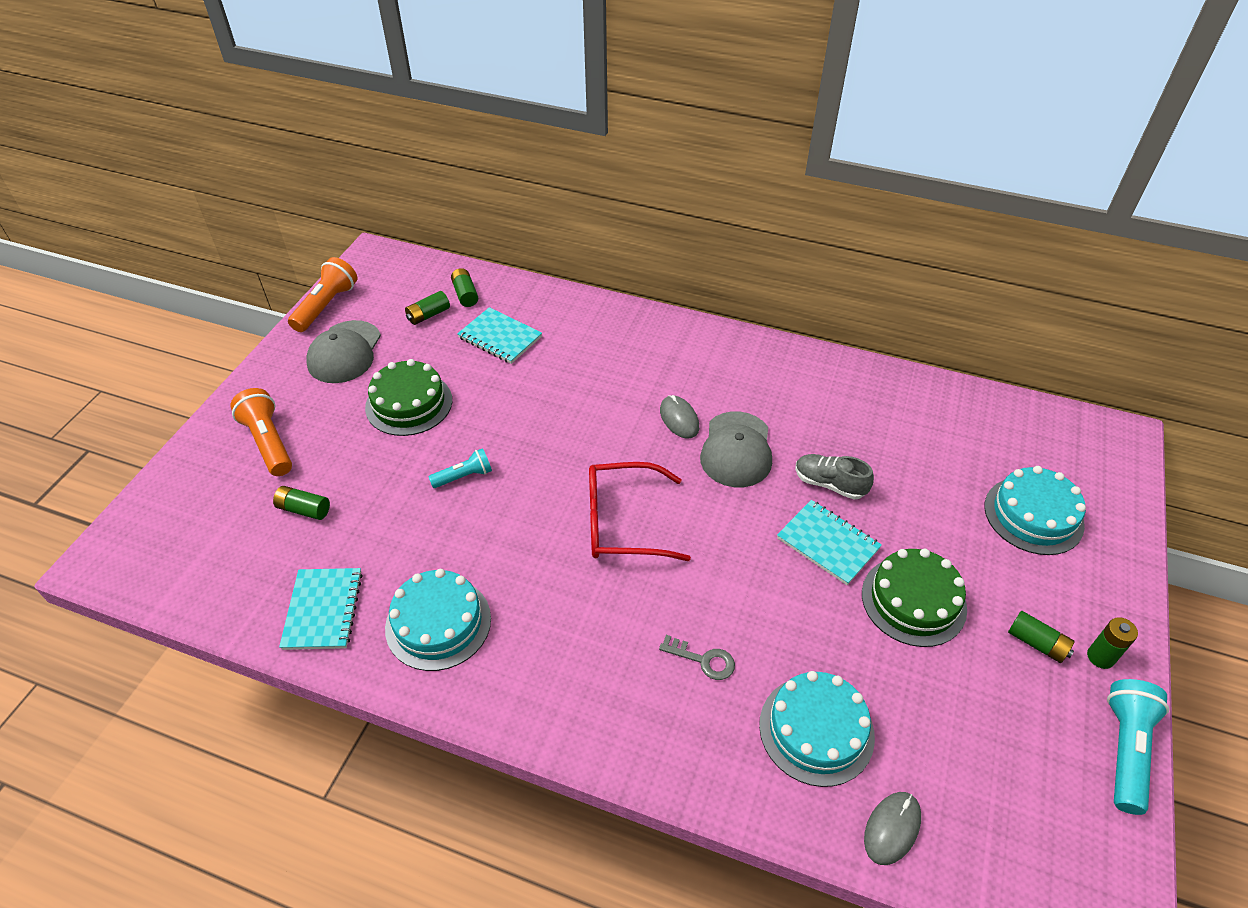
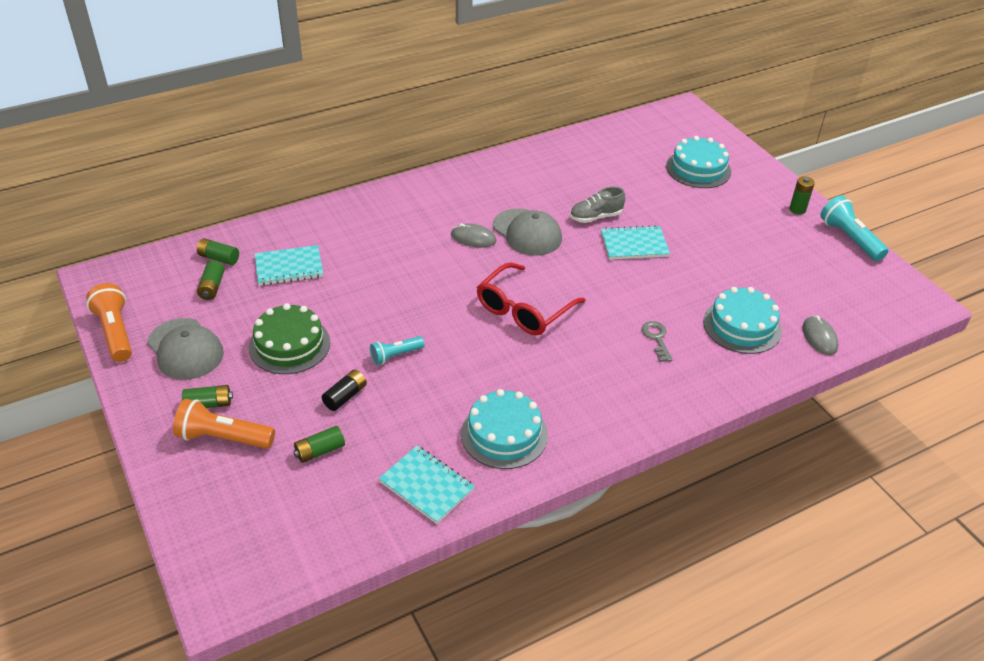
camera: 50 degrees left, 5 degrees down
(382, 480) = (345, 396): none -> black battery
(464, 476) = (395, 355): turquoise flashlight -> turquoise flashlight turned 135 degrees counterclockwise
(703, 660) = (656, 338): grey key -> grey key turned 75 degrees counterclockwise
(913, 601) = (703, 242): green cake -> none
(1037, 643) = (770, 222): green battery -> green battery (208, 404)

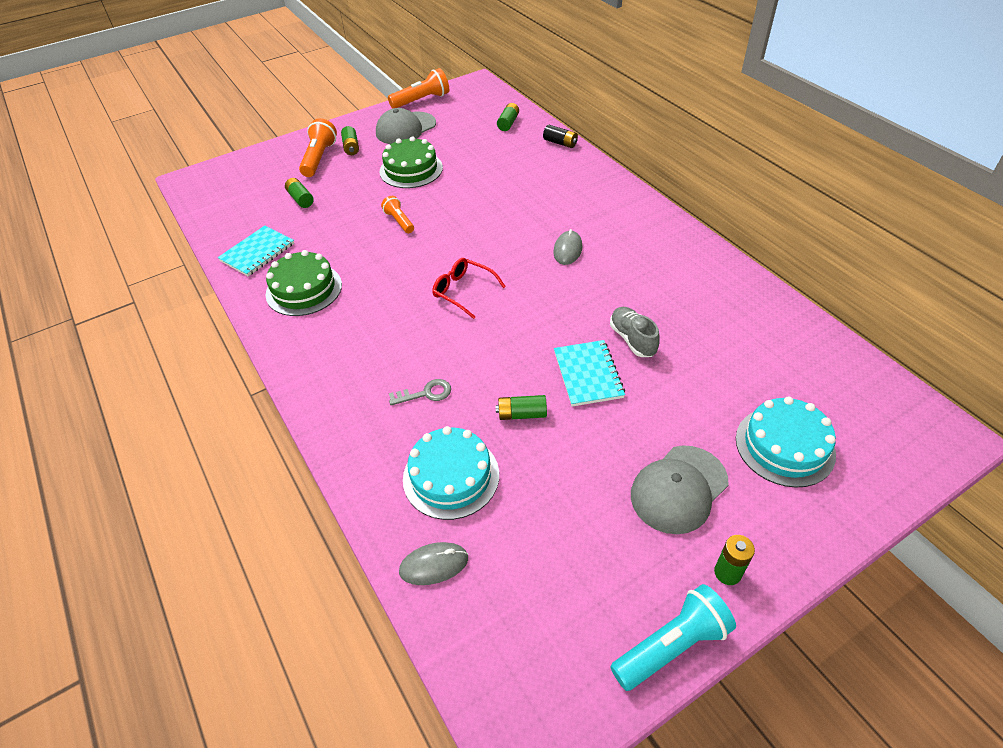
camera: 90 degrees right, 5 degrees up
(212, 287) = (473, 126): green battery -> green battery (522, 414)
(289, 267) = (503, 155): turquoise notebook -> none
(345, 396) = (354, 203): black battery -> black battery (560, 143)
(395, 355) = (399, 221): turquoise flashlight -> orange flashlight
(504, 434) = (304, 289): turquoise cake -> green cake
(524, 309) = (463, 291): red glasses -> red glasses, size x0.67
(527, 232) = (587, 286): grey cap -> grey cap (679, 489)

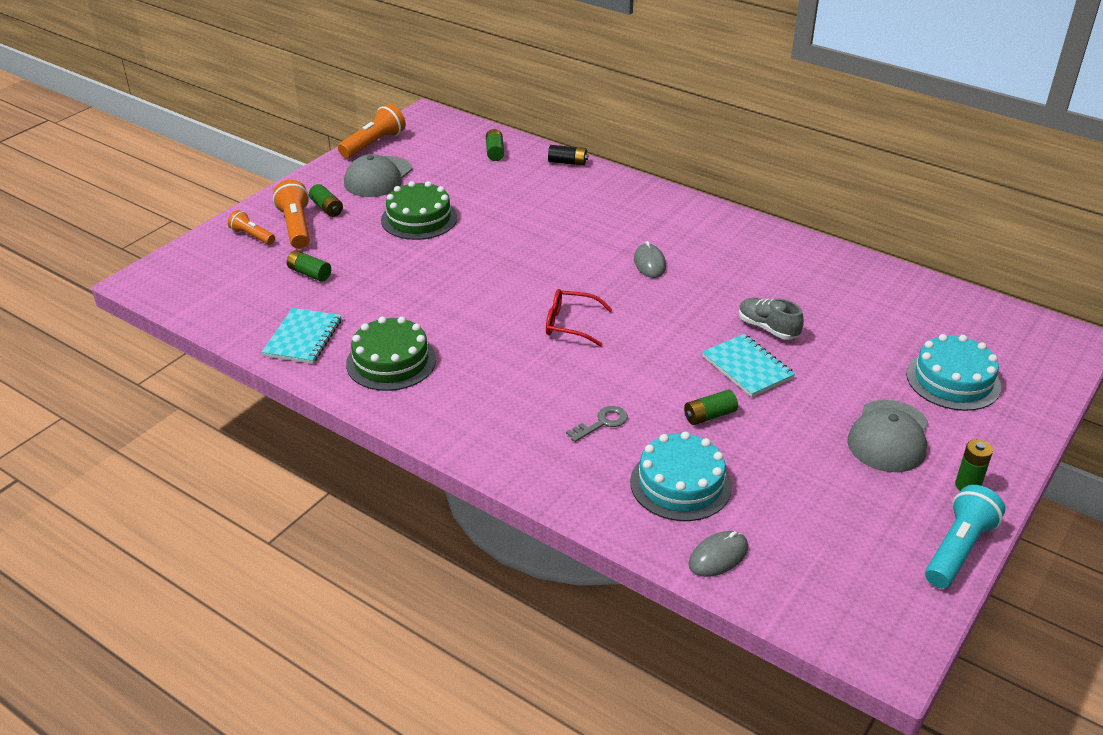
camera: 25 degrees left, 10 degrees down
(399, 221) = (447, 273): orange flashlight -> orange flashlight (252, 236)

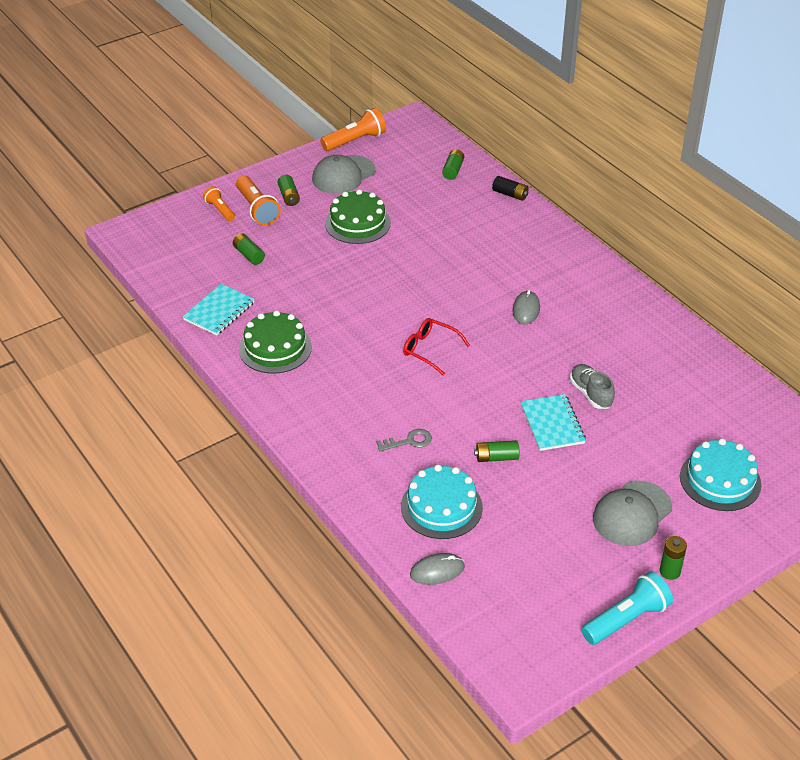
camera: 20 degrees right, 5 degrees up
(296, 227) = (257, 209): orange flashlight -> orange flashlight turned 150 degrees clockwise

